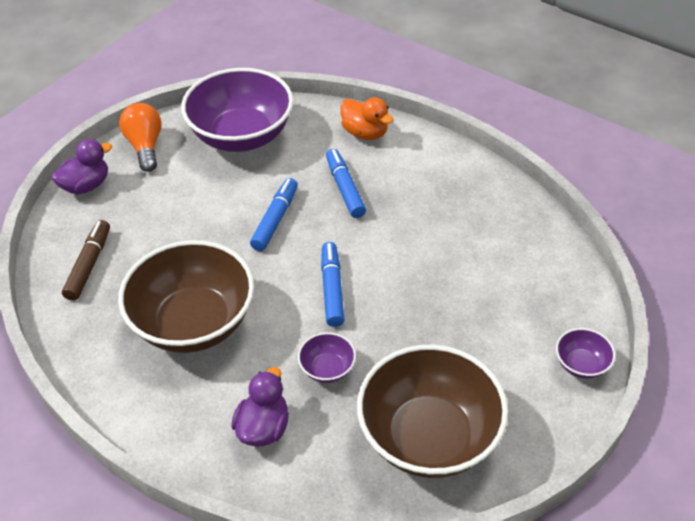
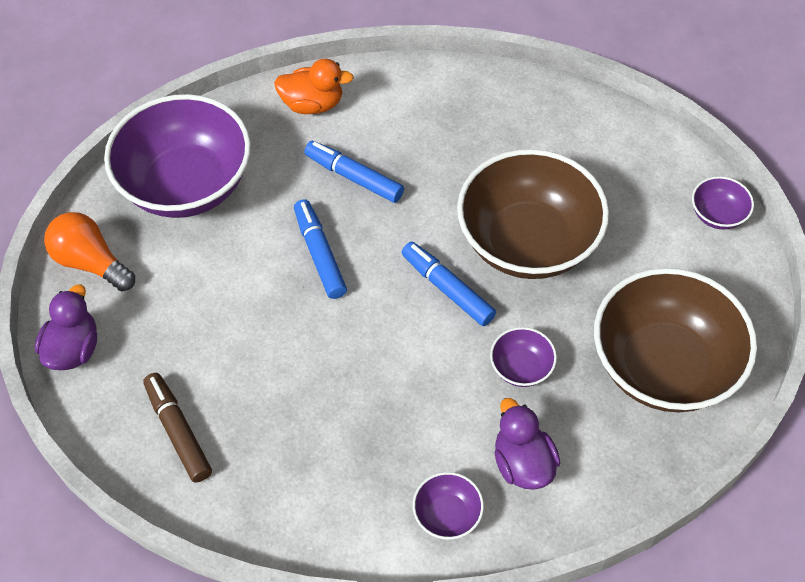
camera: 40 degrees left, 10 degrees up
(182, 423) = (447, 515): none -> purple bowl
(194, 323) = (353, 413): brown bowl -> brown bowl (528, 242)

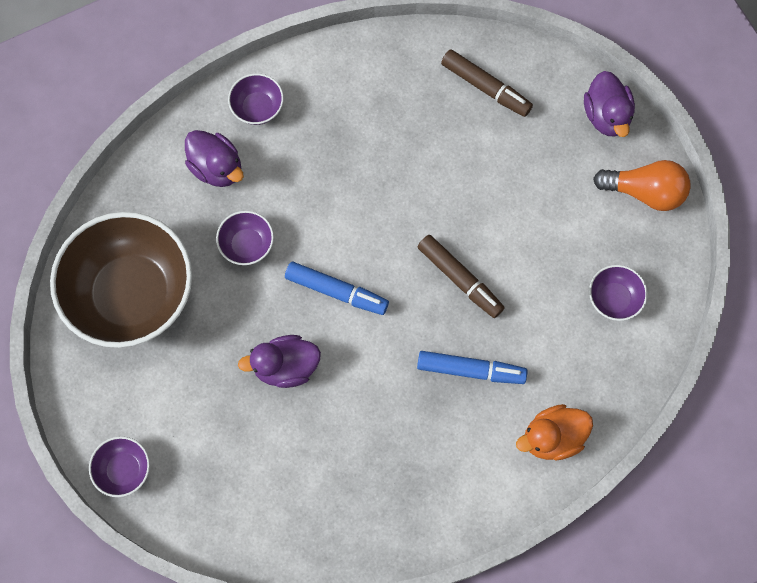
camera: 155 degrees right, 15 degrees up
(187, 185) = (614, 299): purple bowl -> purple bowl, size x0.42
(319, 254) = (460, 279): blue marker -> brown marker
(528, 242) = (286, 367): brown bowl -> purple duck

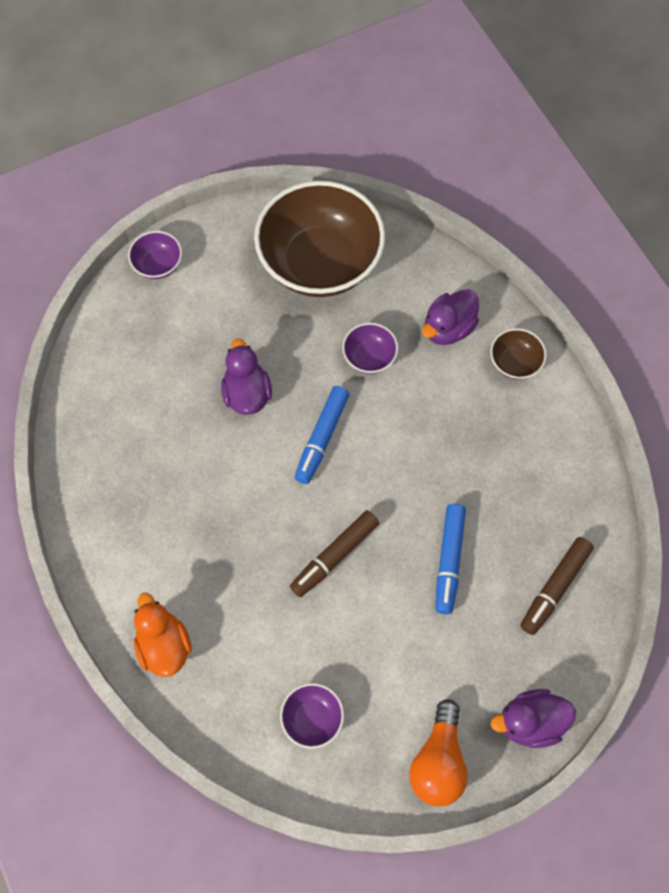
camera: 90 degrees right, 5 degrees down
(257, 108) = (514, 362): purple bowl -> brown bowl
(471, 370) = (238, 565): blue marker -> blue marker (449, 561)

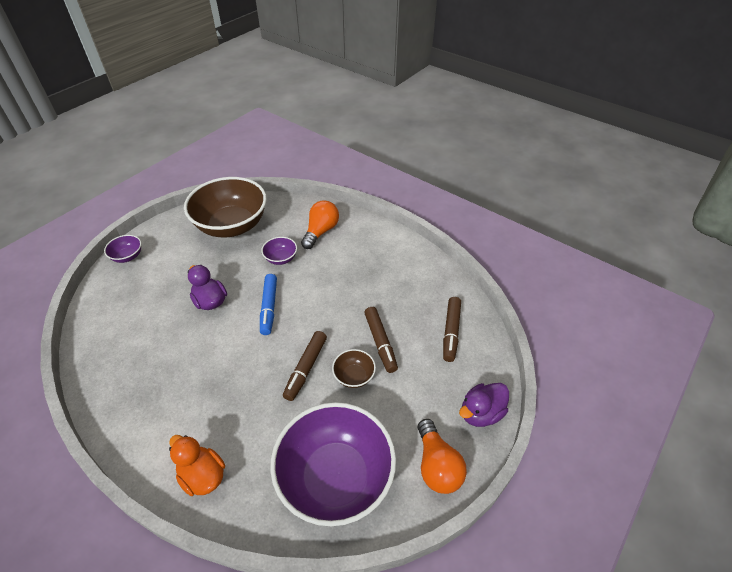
camera: 25 degrees left, 20 degrees down
(312, 718) = (335, 477): purple bowl -> purple bowl, size x2.37
(448, 328) = (321, 231): purple duck -> orange light bulb
(449, 561) = (380, 342): blue marker -> brown marker
(514, 362) = (366, 234): brown bowl -> brown bowl (354, 376)

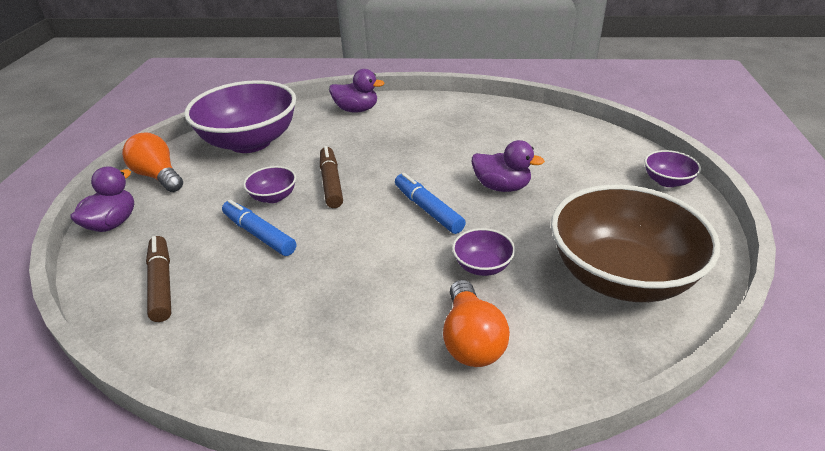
camera: 150 degrees right, 10 degrees down
(203, 476) = (356, 110): orange duck -> purple duck
(354, 376) = (273, 197): brown bowl -> purple bowl
(380, 342) = (259, 234): brown marker -> blue marker

